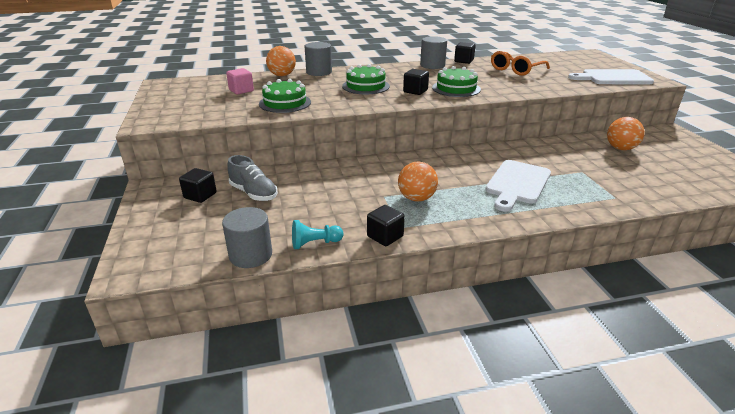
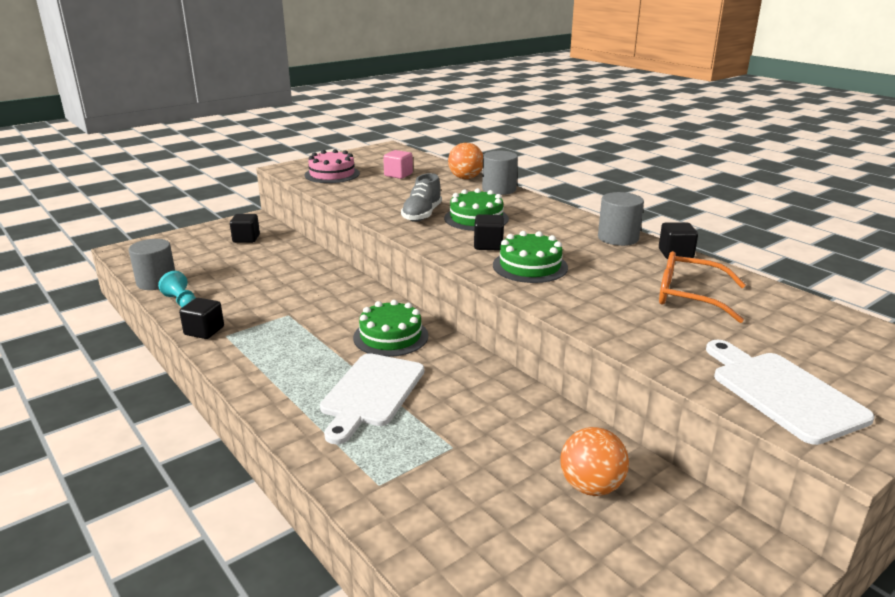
camera: 65 degrees right, 5 degrees down
(199, 110) = (332, 174): none -> pink cake
(254, 193) = (261, 256): grey shoe -> grey shoe (422, 215)
(285, 103) = (380, 197): green cake -> green cake (390, 336)
(416, 198) = (292, 333): orange ball -> none
(517, 184) = (371, 393): white cutting board -> white cutting board turned 75 degrees counterclockwise

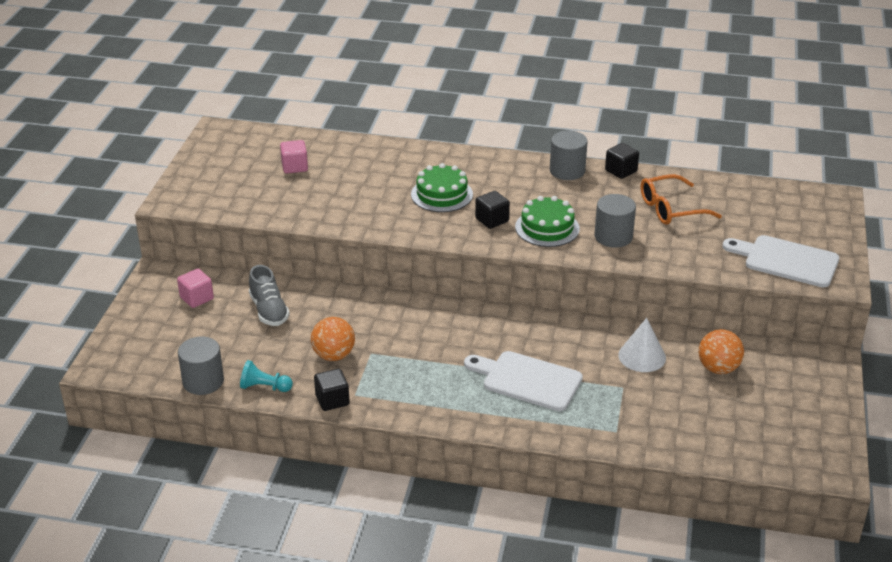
camera: 40 degrees left, 10 degrees up
(246, 239) = (196, 298): black cube -> pink cube
(332, 174) = (231, 192): pink cake -> none
(371, 393) = (527, 380): white cutting board -> white cutting board turned 135 degrees clockwise
(390, 336) = (474, 332): green cake -> none
(422, 215) = (394, 209): grey shoe -> grey shoe (269, 310)
(465, 178) = (360, 146): orange ball -> orange ball (333, 355)
(499, 189) = (409, 150): grey cylinder -> grey cylinder (613, 237)
(516, 430) = (642, 356): none -> white cone

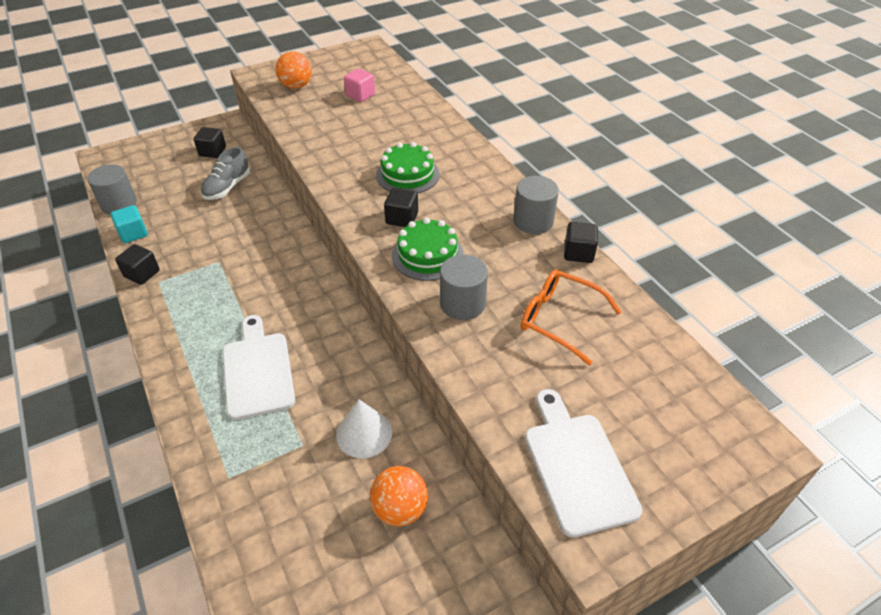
camera: 50 degrees right, 10 degrees up
(196, 298) = (212, 152): pink cube -> black cube
(264, 387) = (133, 233): turquoise pawn -> turquoise cube
(333, 355) = (199, 245): orange ball -> orange ball (296, 86)

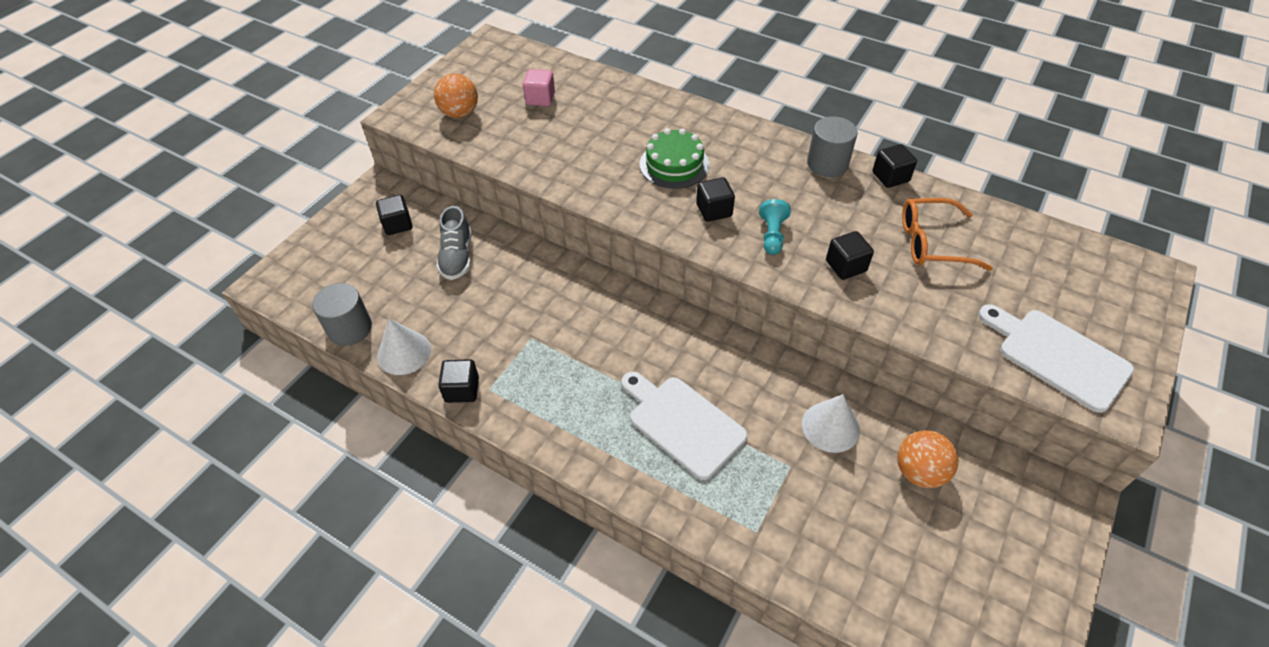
camera: 30 degrees left, 5 degrees up
(133, 233) = (404, 353): turquoise cube -> white cone
(427, 255) = (772, 235): green cake -> turquoise pawn
(462, 304) = (846, 266): grey cylinder -> black cube

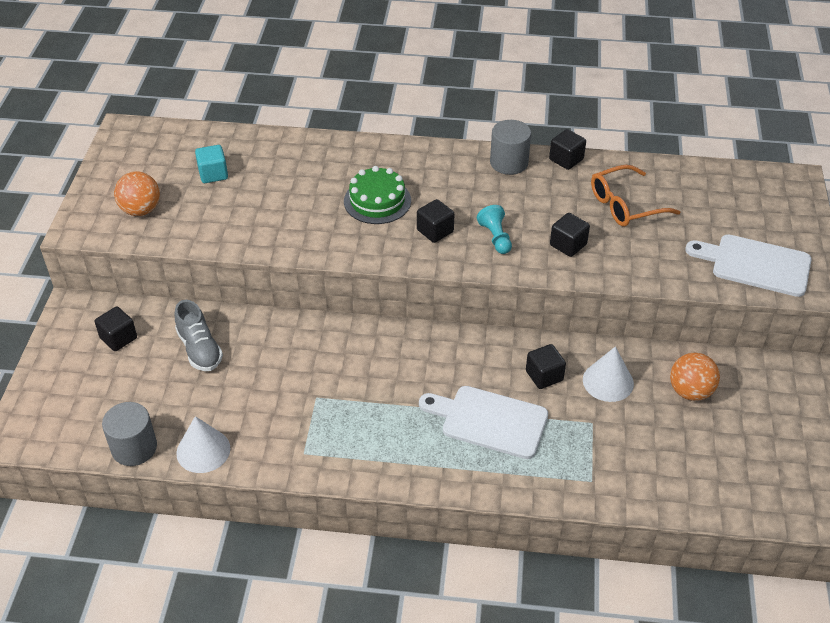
camera: 25 degrees left, 5 degrees down
(462, 390) = (279, 462): black cube -> black cube (544, 376)
(540, 99) = (213, 174): pink cube -> turquoise cube

